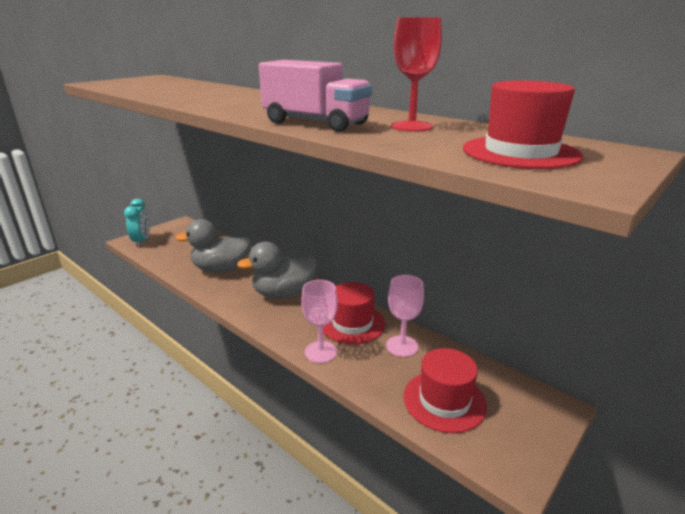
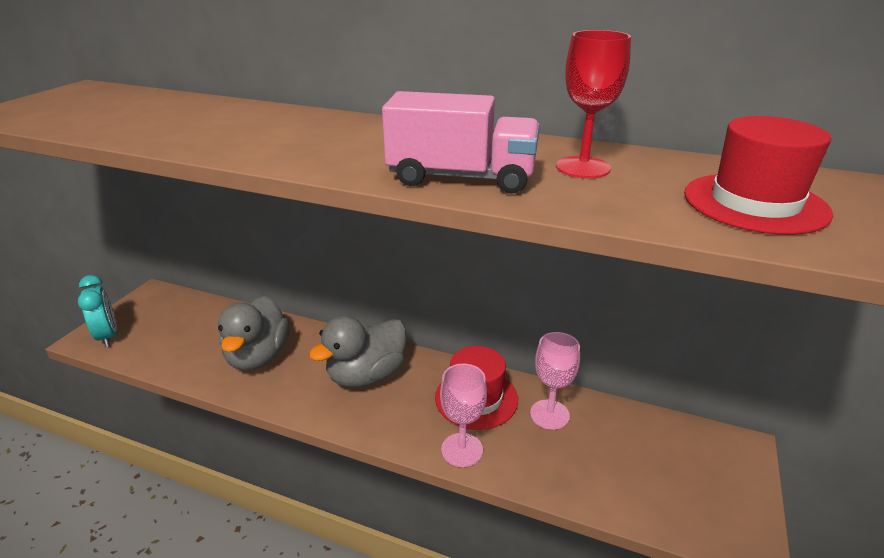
camera: 20 degrees left, 5 degrees up
(221, 269) = (258, 357): grey duck -> grey duck turned 60 degrees counterclockwise
(444, 400) = (633, 474): red hat -> none

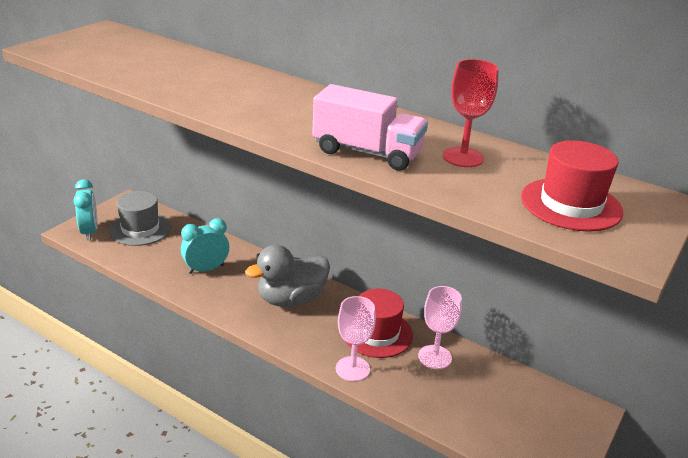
camera: 10 degrees right, 0 degrees up
(171, 322) = (140, 229): none -> grey hat
(258, 357) = (206, 269): grey duck -> turquoise clock

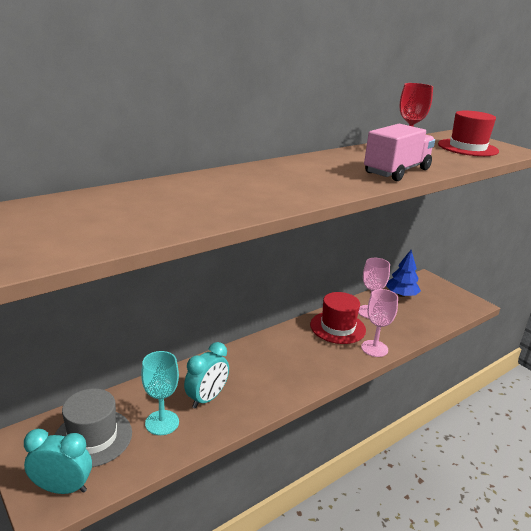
camera: 70 degrees left, 5 degrees down
(167, 254) = (162, 422): none -> turquoise goblet
(206, 269) = (207, 398): turquoise clock -> turquoise clock turned 135 degrees counterclockwise
(291, 299) = (279, 357): grey duck -> none
(508, 386) = (401, 295): none -> blue tree

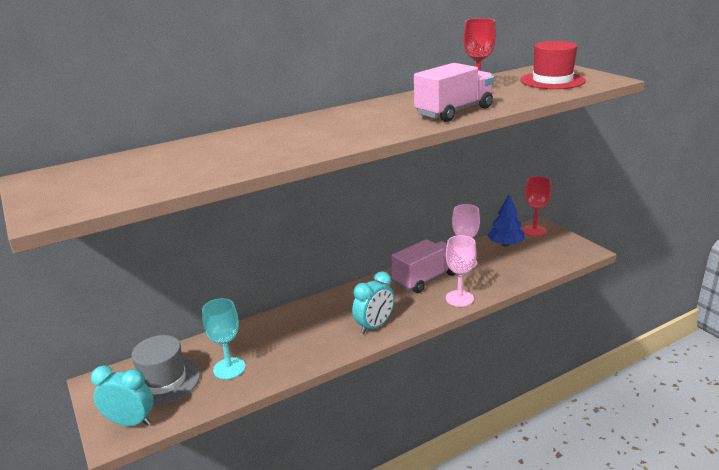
camera: 10 degrees right, 0 degrees up
(207, 398) = (276, 347): turquoise clock -> turquoise clock (374, 326)
(337, 327) = (425, 279): red hat -> pink truck
(423, 283) = (534, 231): none -> red goblet

